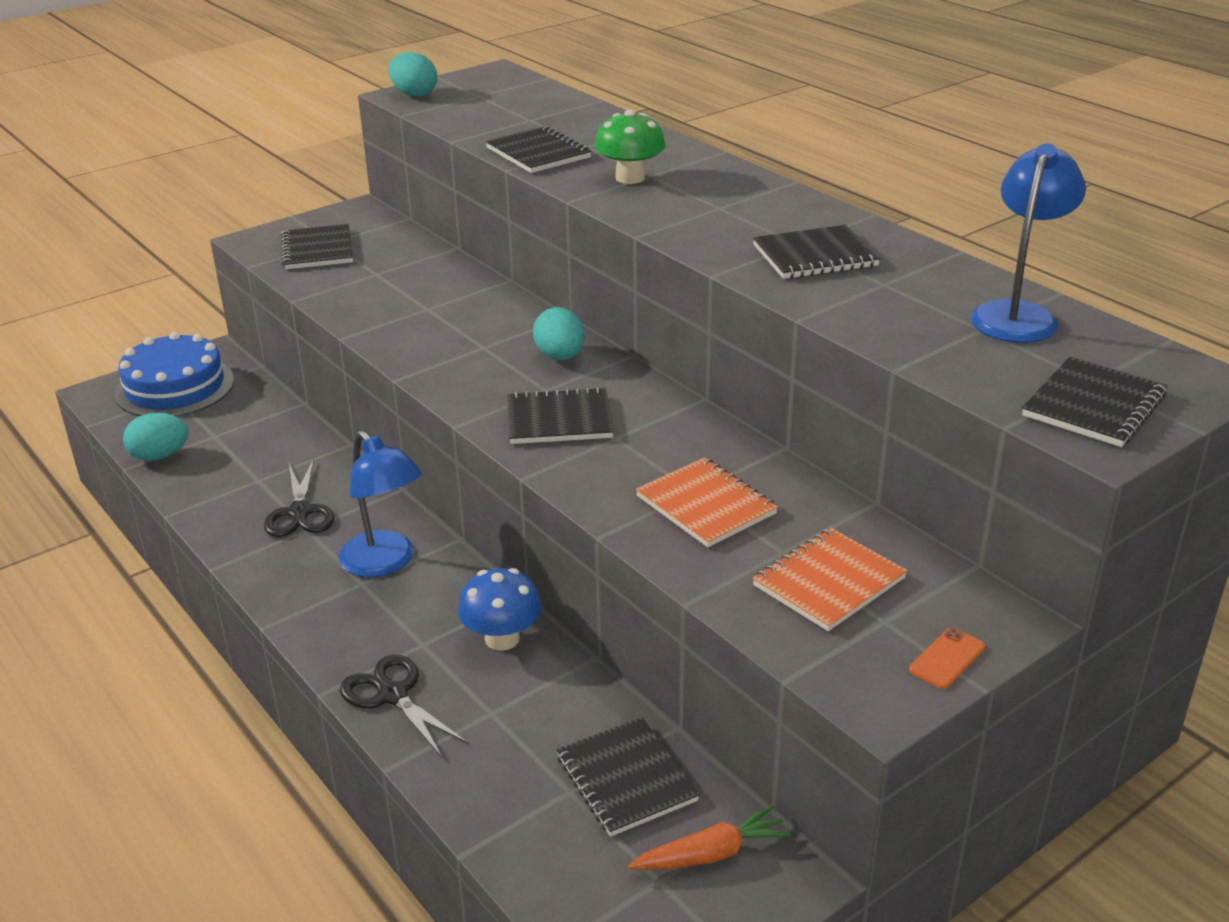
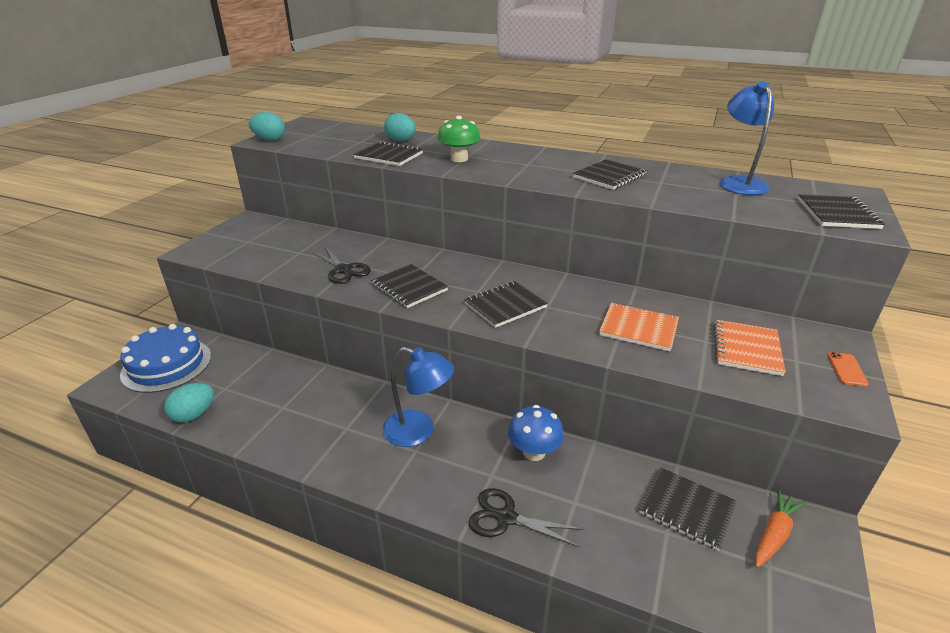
camera: 30 degrees left, 0 degrees up
(300, 512) = (331, 418): black scissors -> black scissors (343, 270)
(318, 250) = (244, 247): black notebook -> black notebook (409, 287)
(560, 356) = (464, 271): turquoise egg -> turquoise egg (401, 141)

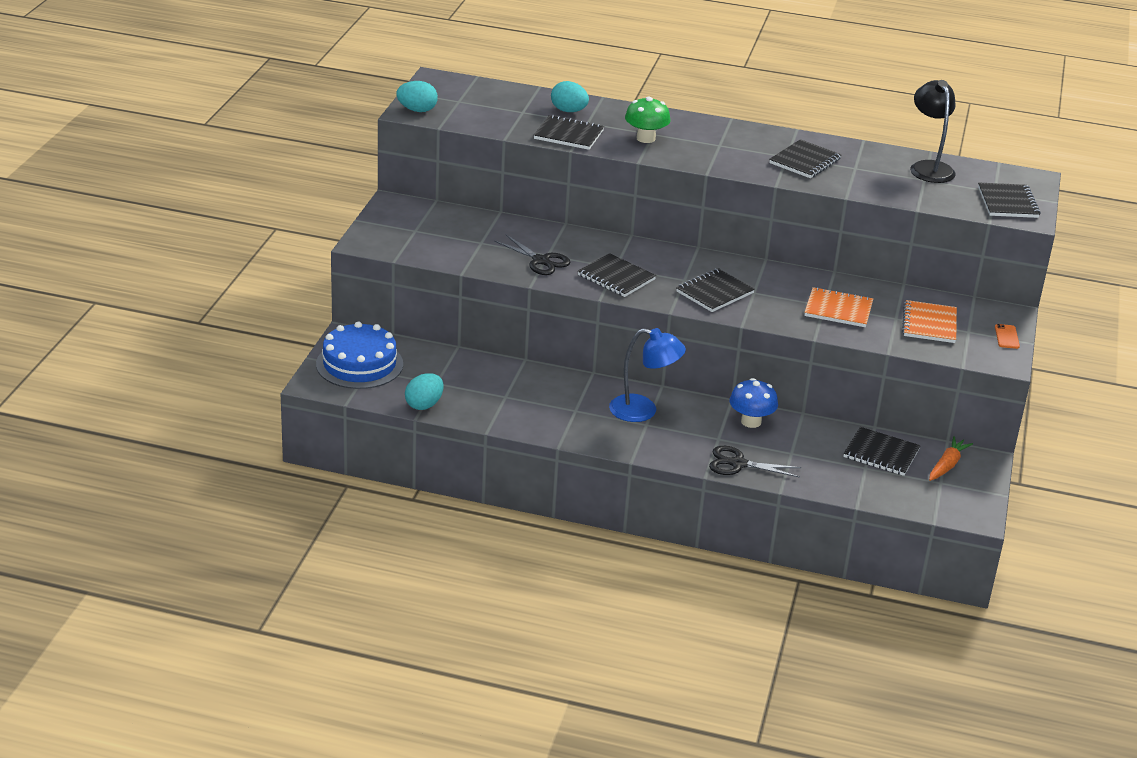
camera: 10 degrees left, 0 degrees up
(738, 183) = (929, 167): blue lamp -> black lamp

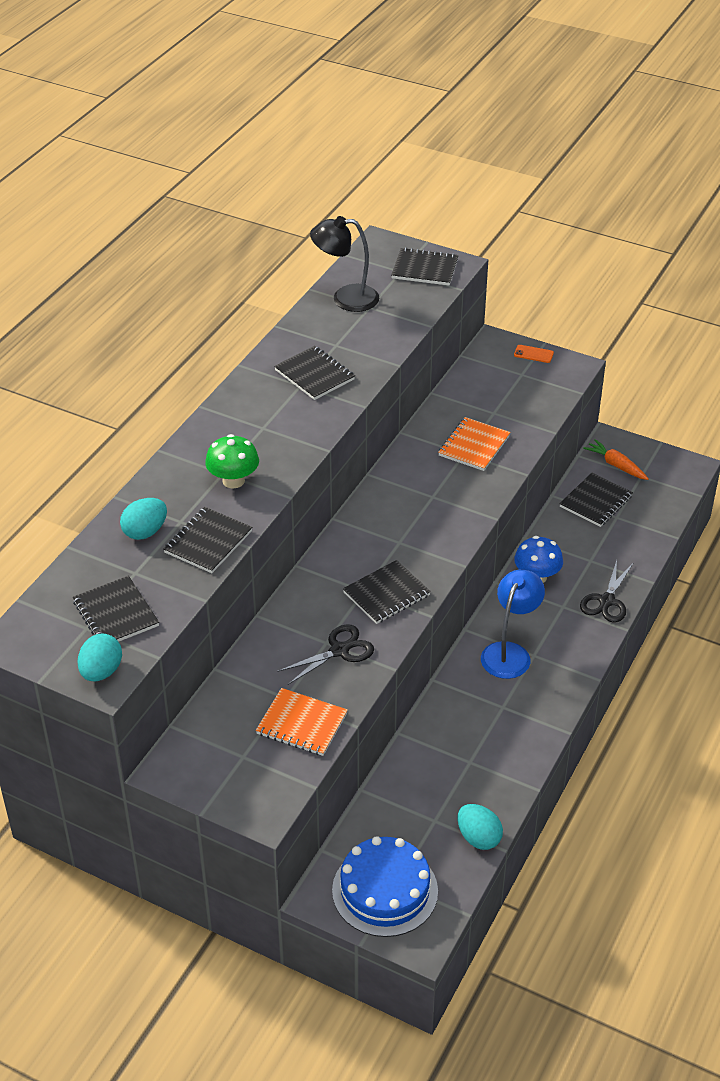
camera: 75 degrees left, 10 degrees up
(715, 292) = (429, 524): black notebook -> black notebook (116, 614)
(929, 324) = (506, 394): orange notebook -> orange notebook (302, 724)

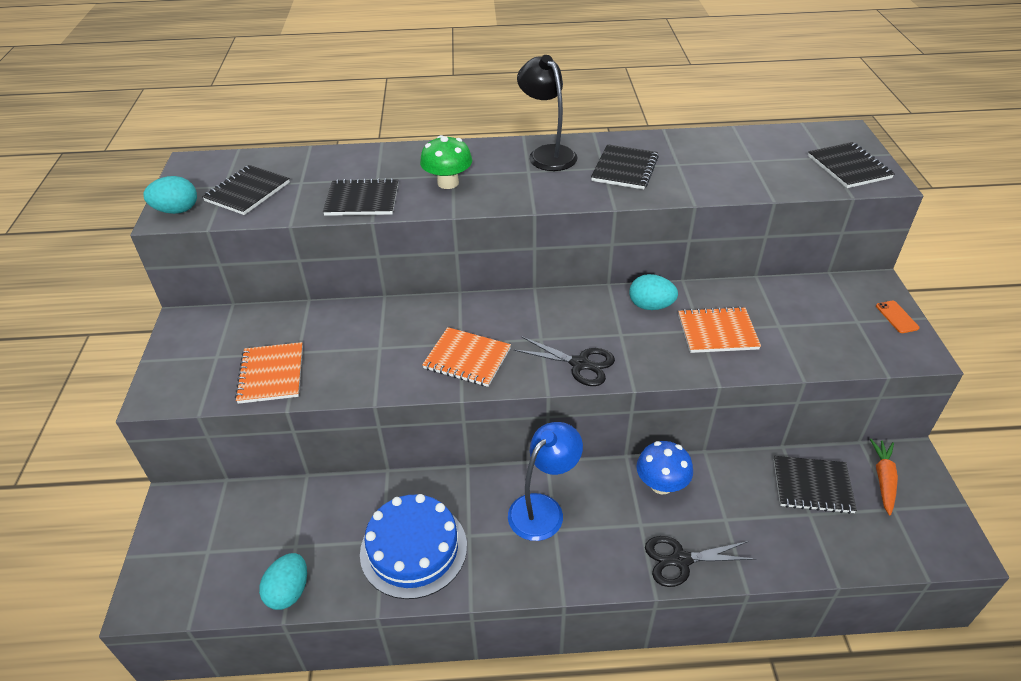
camera: 60 degrees right, 0 degrees up
(145, 532) = (351, 168): turquoise egg -> turquoise egg (650, 306)
(339, 651) = (374, 359): black scissors -> black scissors (579, 364)
(345, 298) = (745, 145): black lamp -> black lamp (547, 153)
(385, 890) = (195, 546): blue cake -> blue cake (413, 549)
(386, 594) = (467, 358): black notebook -> orange notebook
(510, 652) = (543, 508): blue lamp -> blue lamp turned 45 degrees counterclockwise

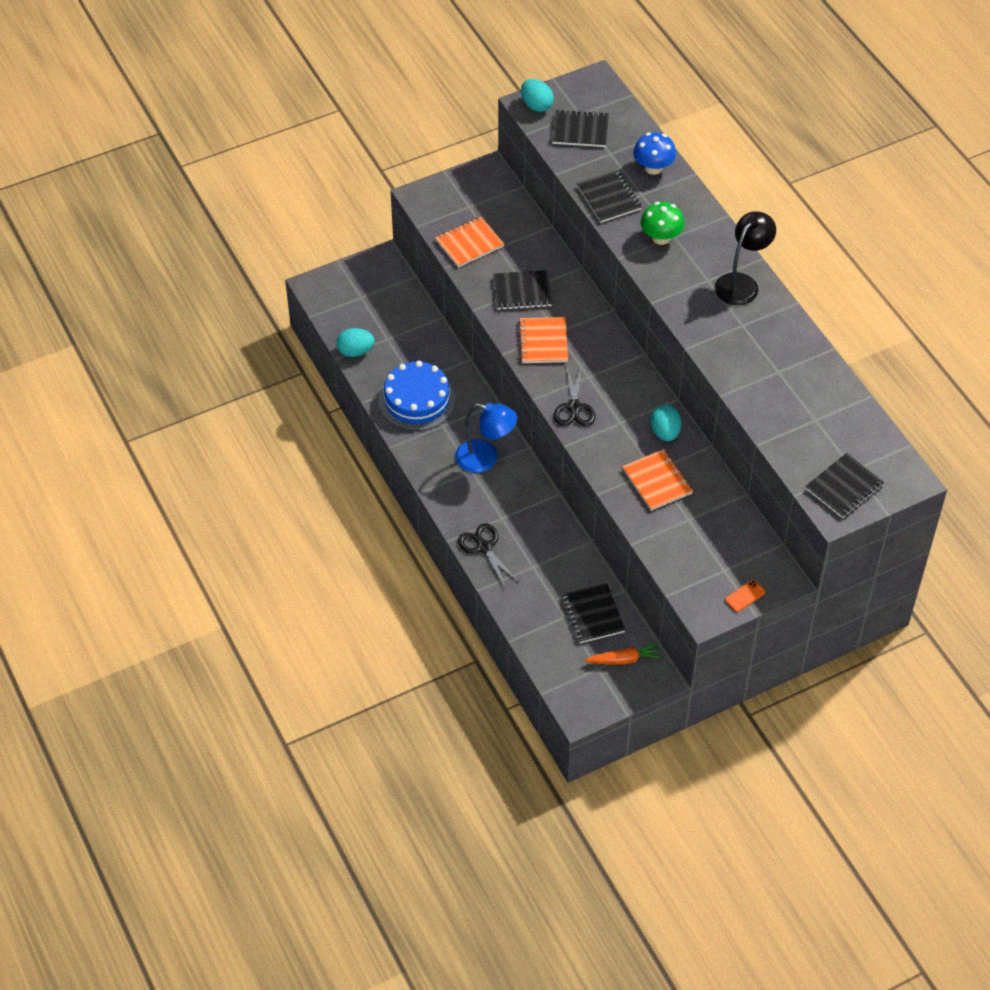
camera: 65 degrees right, 10 degrees up
(624, 169) = (748, 339): black notebook -> black notebook (522, 291)
(661, 484) = (544, 521): blue mushroom -> blue mushroom (653, 168)

